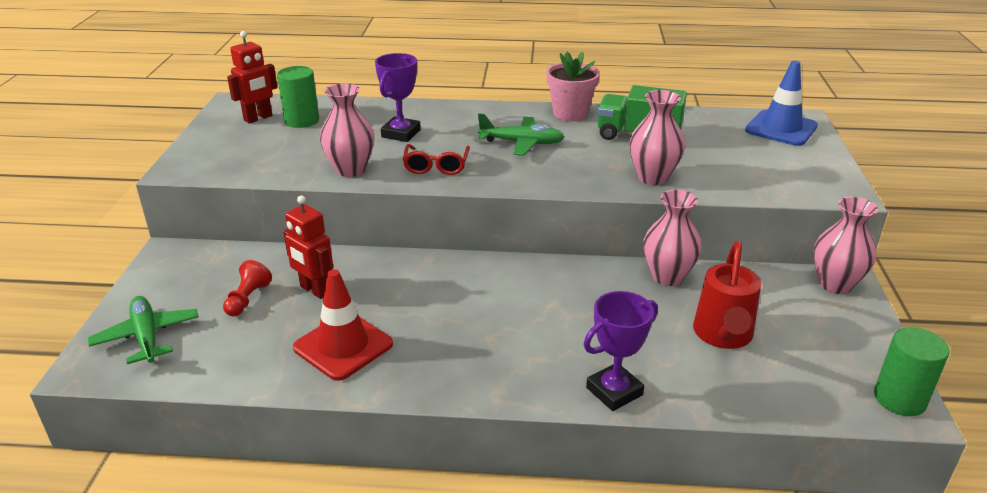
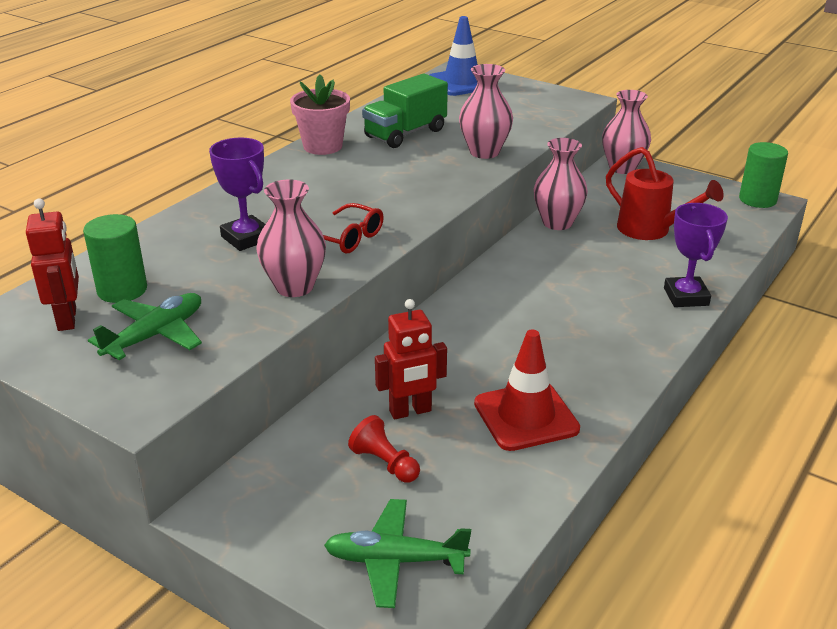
camera: 60 degrees left, 0 degrees up
(522, 143) = (352, 184): green plane -> green plane (155, 335)

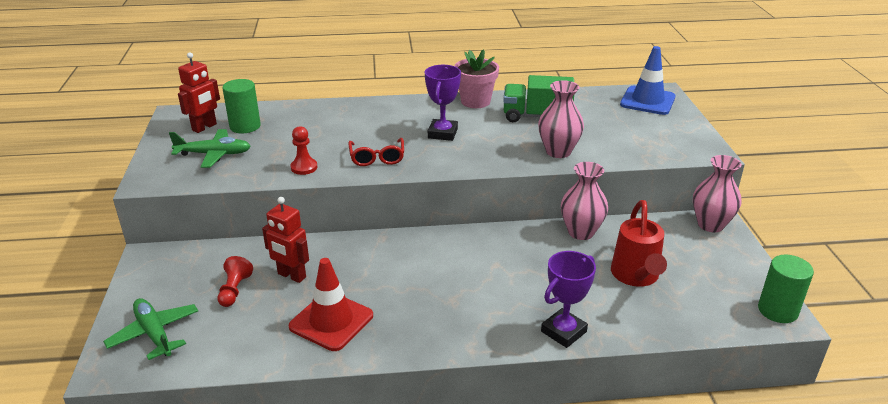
camera: 50 degrees right, 0 degrees up
(246, 238) = (337, 131): purple trophy -> purple trophy (442, 133)
(294, 287) = (304, 167): pink vase -> red pawn

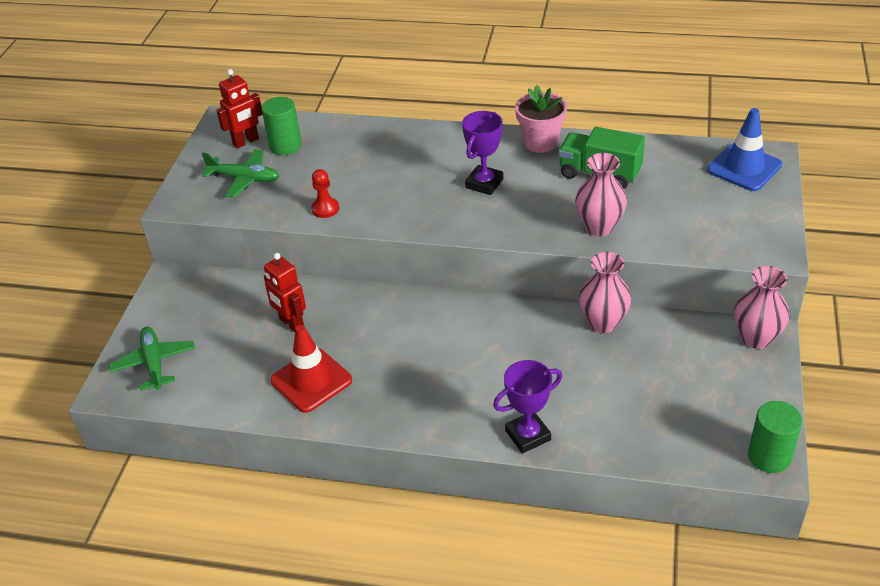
camera: 20 degrees right, 10 degrees up
(234, 290) = (235, 330): red pawn -> none
(377, 158) = (402, 207): red glasses -> none
(636, 276) = (635, 387): red watering can -> none

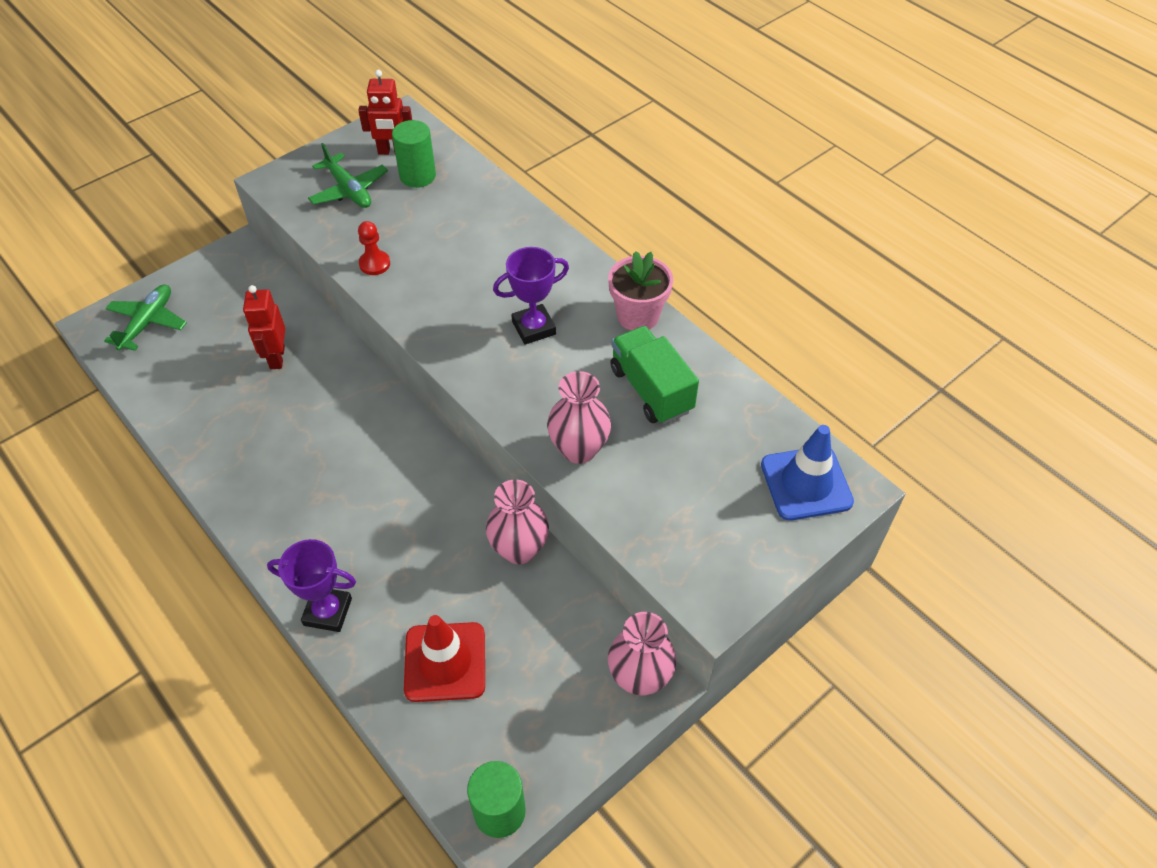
camera: 35 degrees right, 10 degrees up
(311, 380) = (232, 424): red traffic cone -> red traffic cone (445, 662)

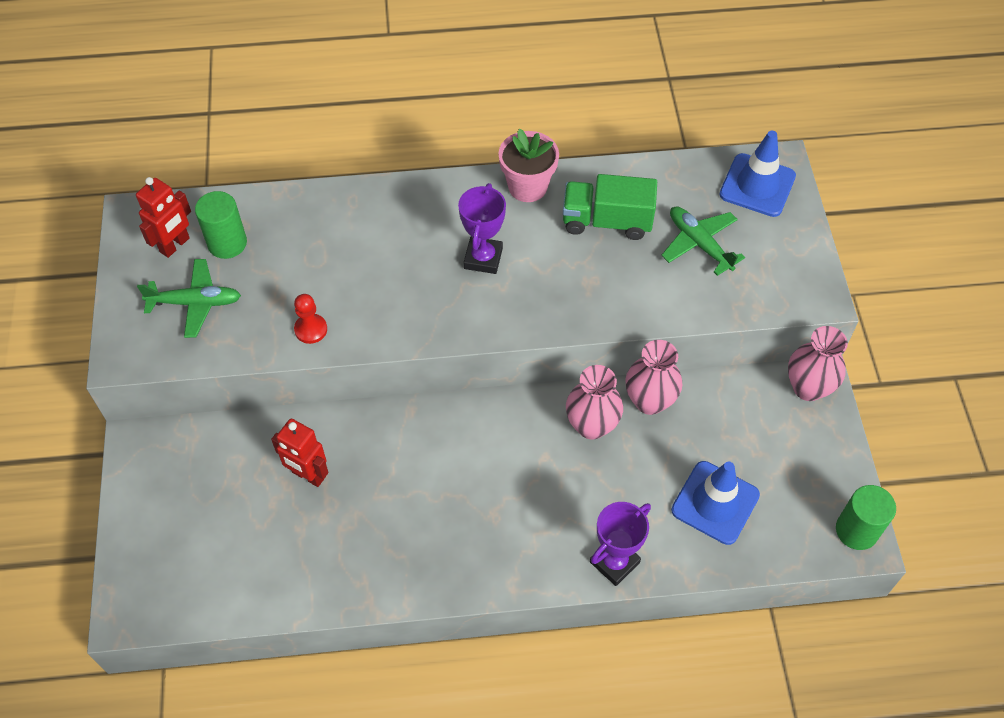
camera: 55 degrees left, 5 degrees up
(148, 323) = (166, 565): green plane -> green plane (699, 244)
(445, 662) = (715, 502): red traffic cone -> blue traffic cone
(579, 449) = (628, 297): pink vase -> pink vase (591, 425)

